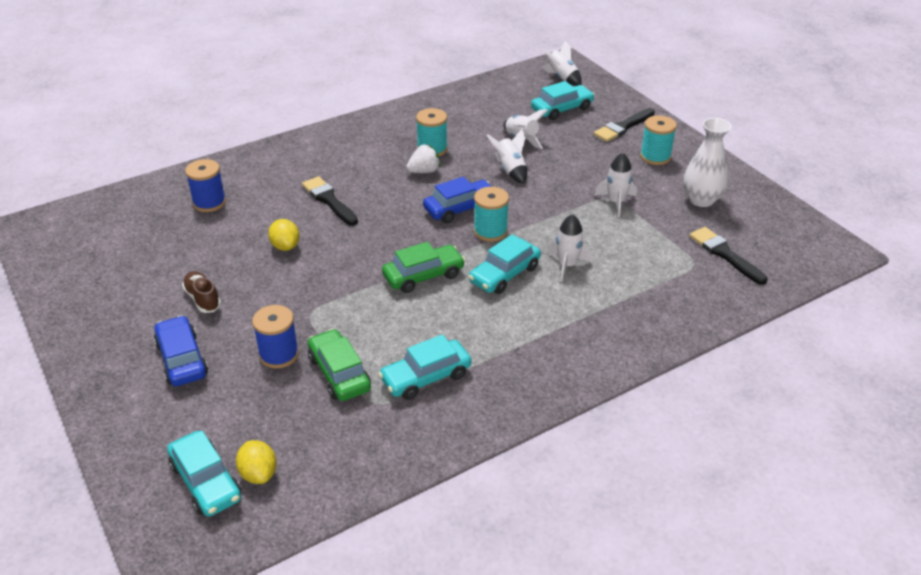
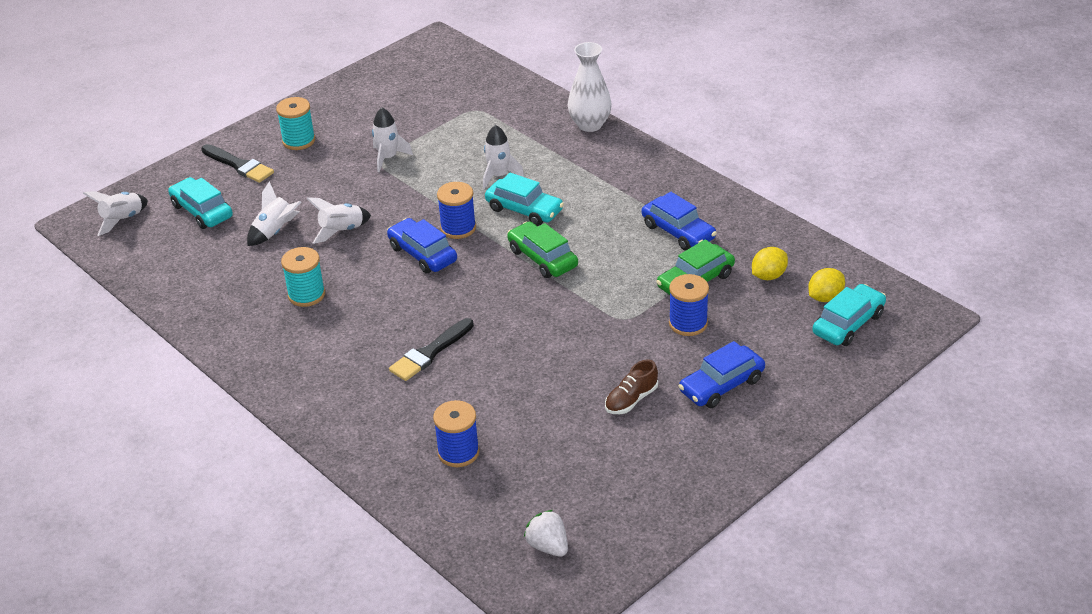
camera: 100 degrees left, 0 degrees up
(285, 246) = (524, 364): yellow lemon -> yellow lemon (768, 276)
(424, 171) = (355, 292): white strawberry -> white strawberry (548, 546)
(426, 377) = (678, 232): turquoise car -> blue car
(490, 231) = (458, 228): turquoise spool -> blue spool
(701, 200) = (373, 110): white vase -> white vase (590, 124)
(725, 254) = (456, 95): black brush -> none

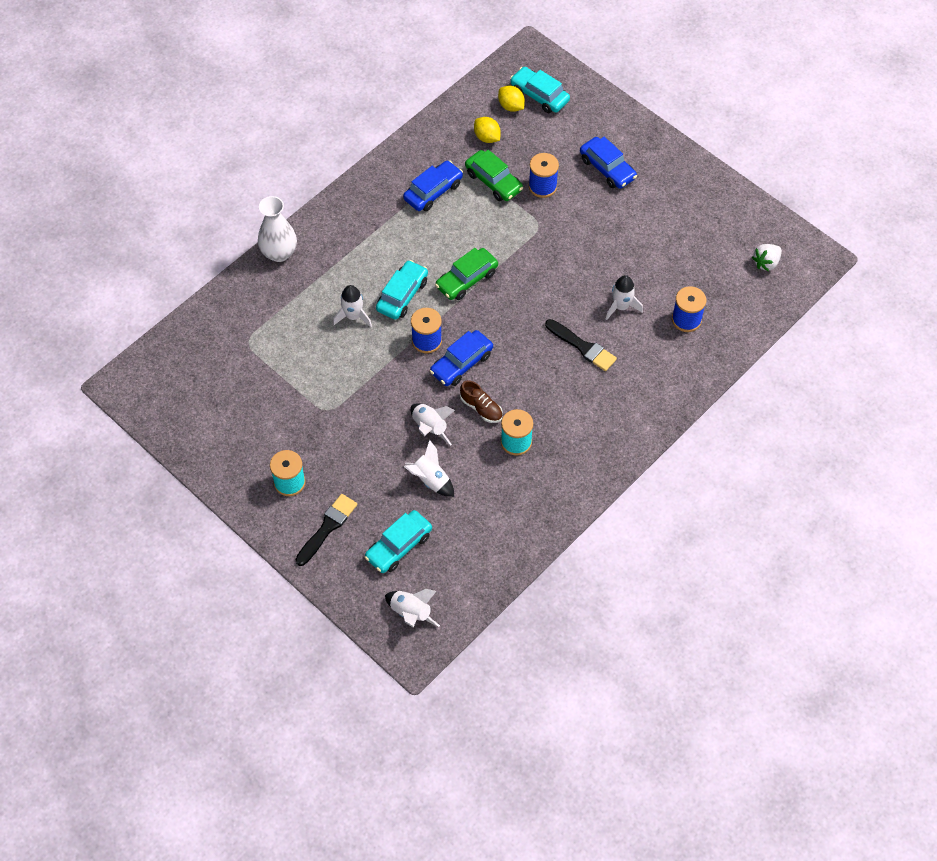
camera: 95 degrees left, 20 degrees up
(388, 158) = (321, 404): white rocket -> white rocket (621, 306)
(631, 400) = (625, 220): brown shoe -> brown shoe (481, 408)

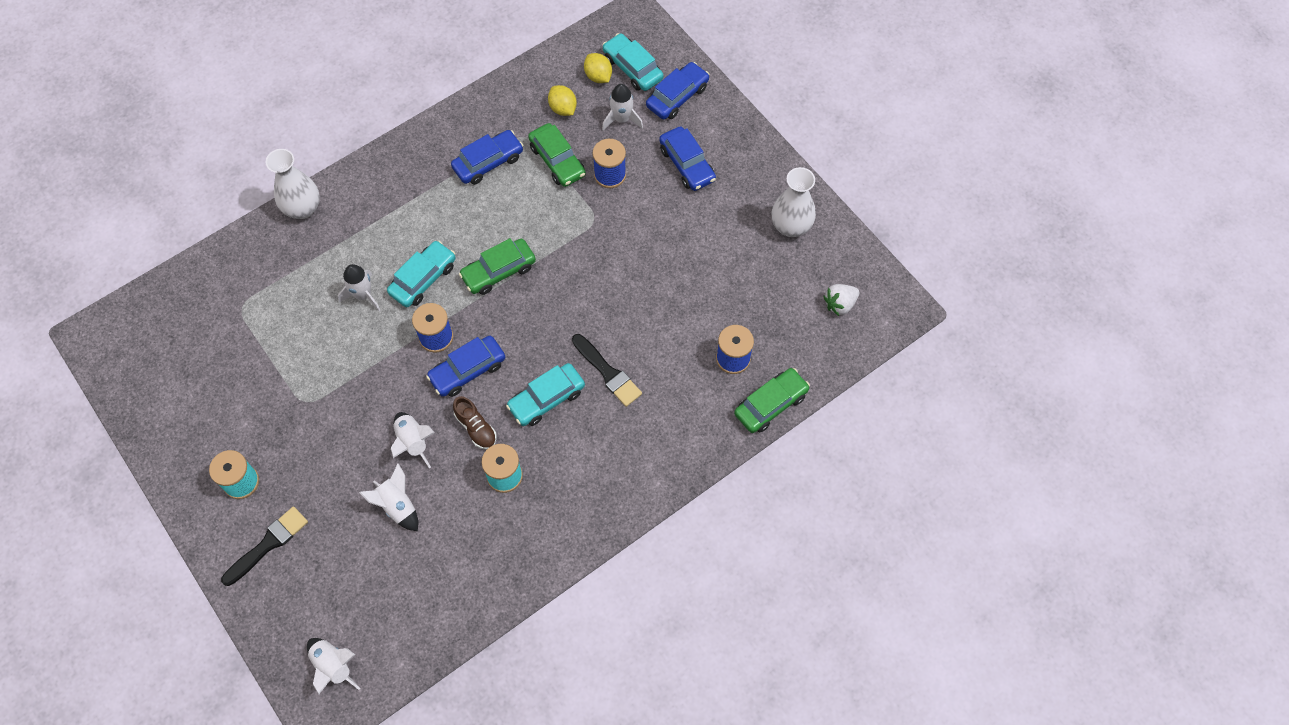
camera: 10 degrees right, 5 degrees up
(398, 546) = (341, 580): turquoise car -> turquoise car (546, 399)
(585, 114) = (677, 96): none -> blue car
(621, 306) = (663, 331): white rocket -> white rocket (621, 119)
(709, 206) = (790, 226): none -> white vase
(727, 351) = (771, 404): none -> green car

